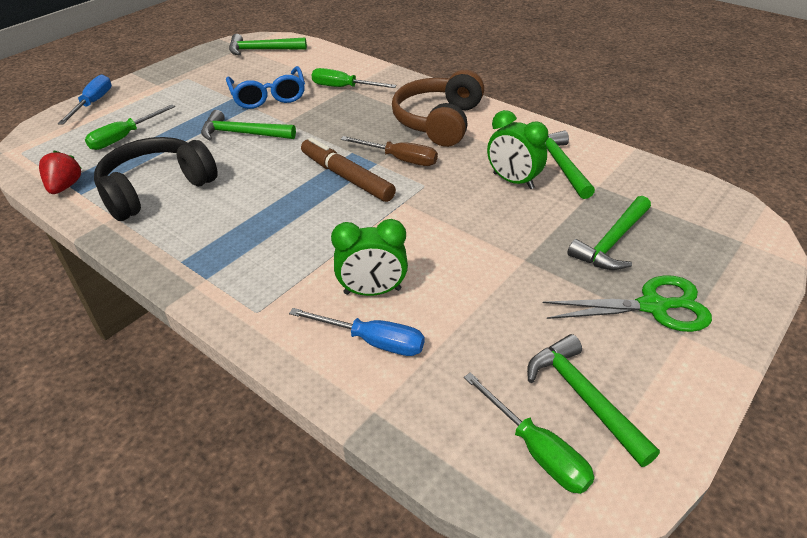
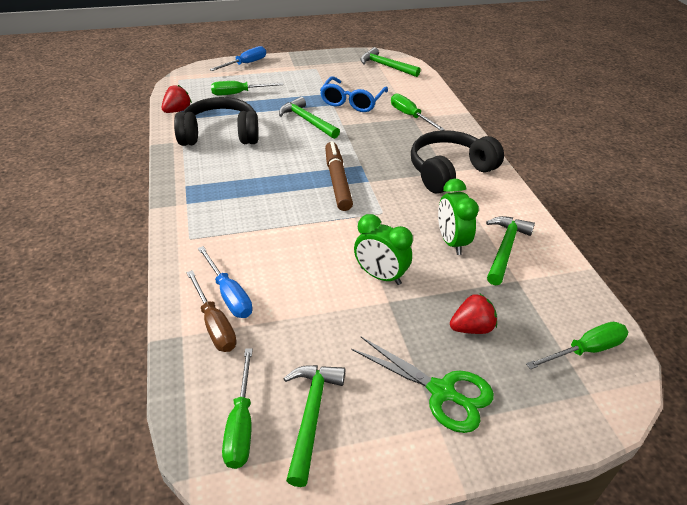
camera: 35 degrees right, 0 degrees up
(372, 291) = (265, 264): green clock -> green clock (380, 276)
(400, 159) = (388, 186): brown screwdriver -> brown screwdriver (214, 325)
(439, 122) = (449, 171): brown headphones -> black headphones
(612, 242) = (471, 328): green hammer -> red strawberry
(703, 212) = (585, 350): none -> green screwdriver

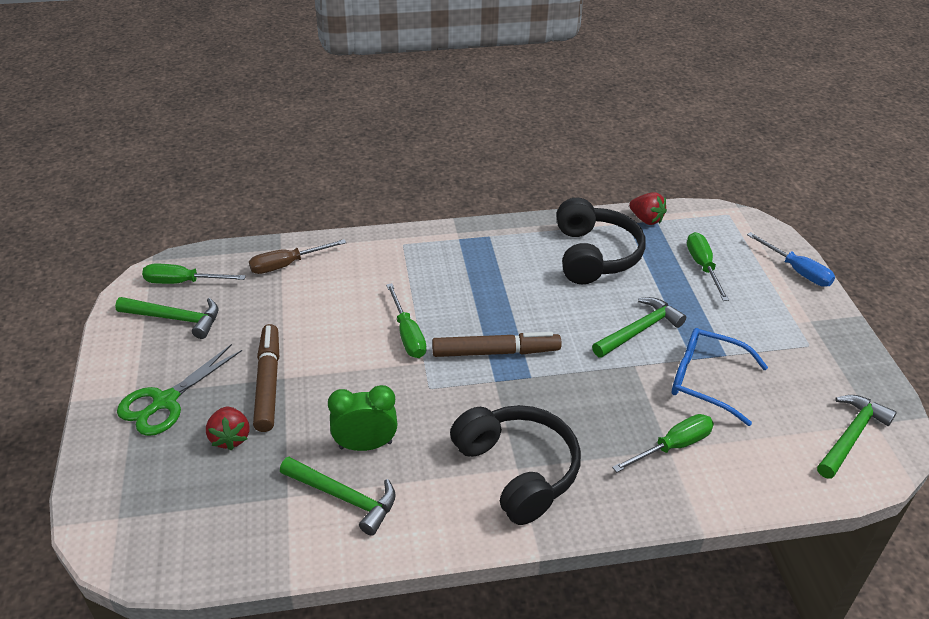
camera: 95 degrees right, 0 degrees up
(229, 295) = (320, 271): blue screwdriver -> none
(380, 276) = (322, 375): green clock -> none
(398, 312) = (268, 383): none -> brown marker
(585, 350) = (168, 532): green screwdriver -> green screwdriver (407, 334)

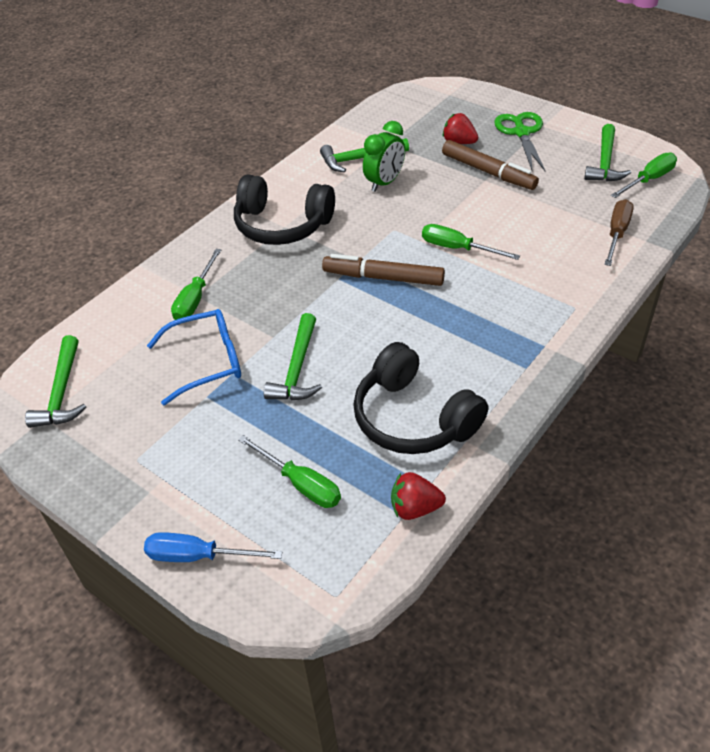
camera: 140 degrees right, 5 degrees up
(175, 318) = (605, 162): green hammer -> green hammer turned 45 degrees counterclockwise
(495, 352) = (383, 278): brown marker -> brown marker turned 60 degrees clockwise

